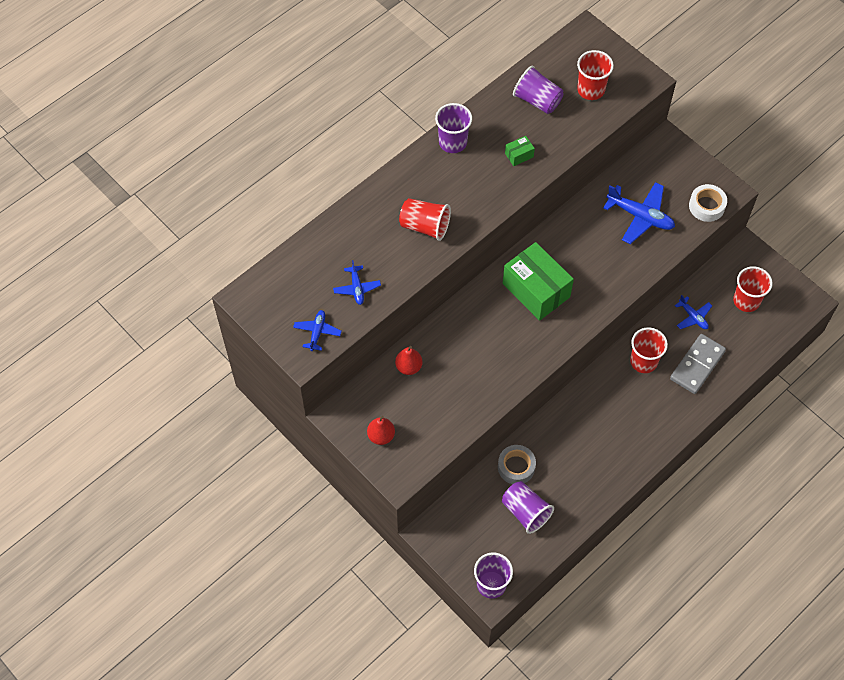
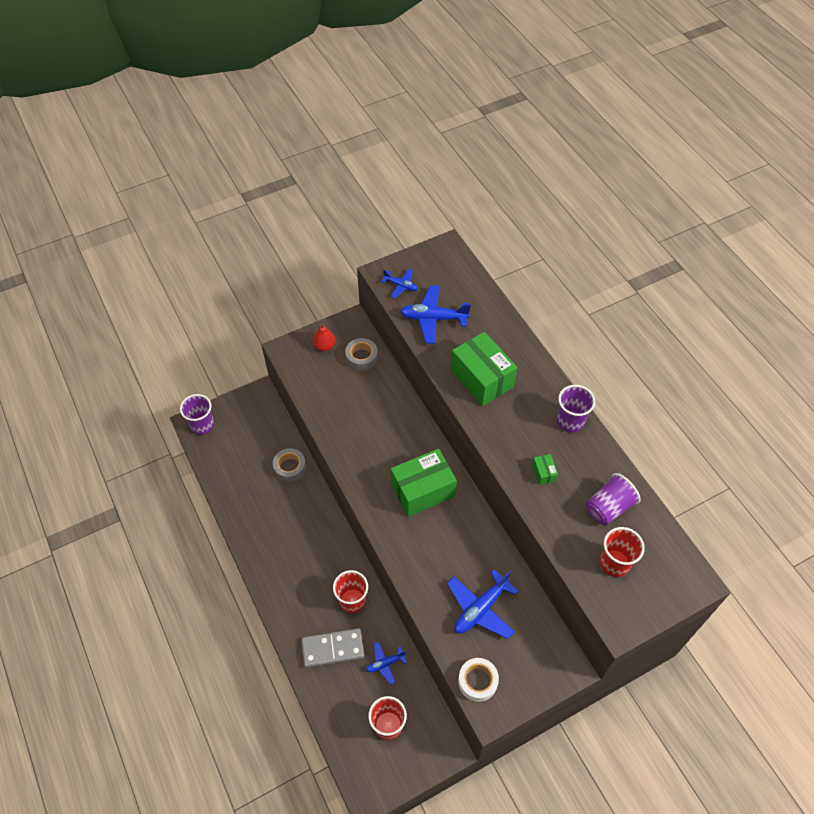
camera: 105 degrees right, 5 degrees down
(357, 288) = (433, 318): blue plane -> blue plane, size x1.77
(386, 391) = (361, 357): none -> grey tape
(408, 367) = (378, 377): red pear -> none
(425, 226) = (481, 379): red cup -> green box
(525, 512) = (249, 464): purple cup -> none
(697, 365) = (333, 649): grey domino -> grey domino turned 60 degrees counterclockwise

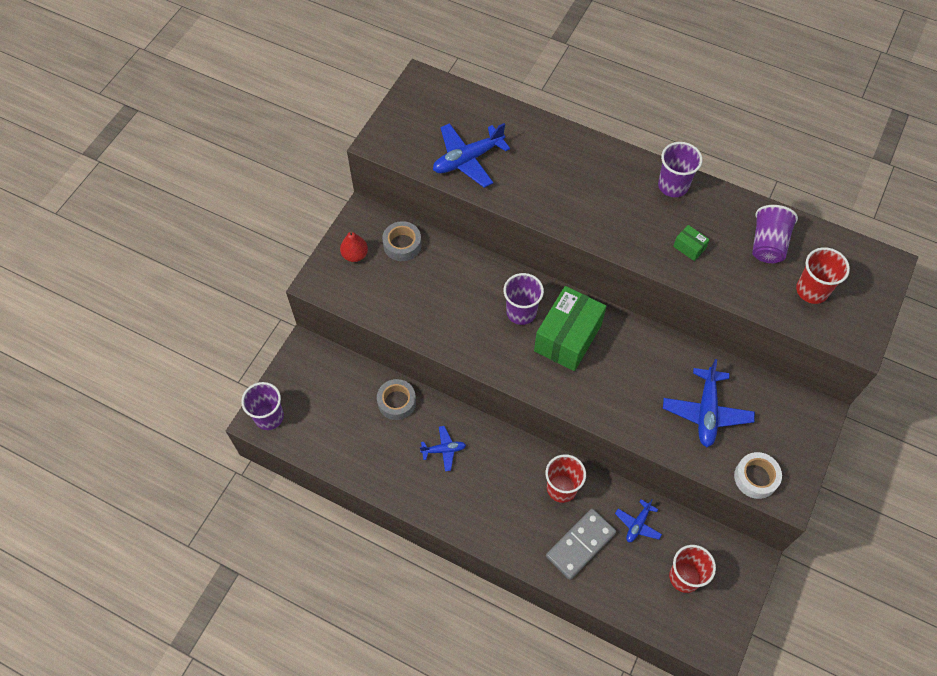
camera: 35 degrees left, 5 degrees up
(401, 285) = (407, 144): blue plane -> blue plane (444, 450)
(405, 452) = (521, 312): none -> purple cup
(481, 379) = (562, 192): green box -> none

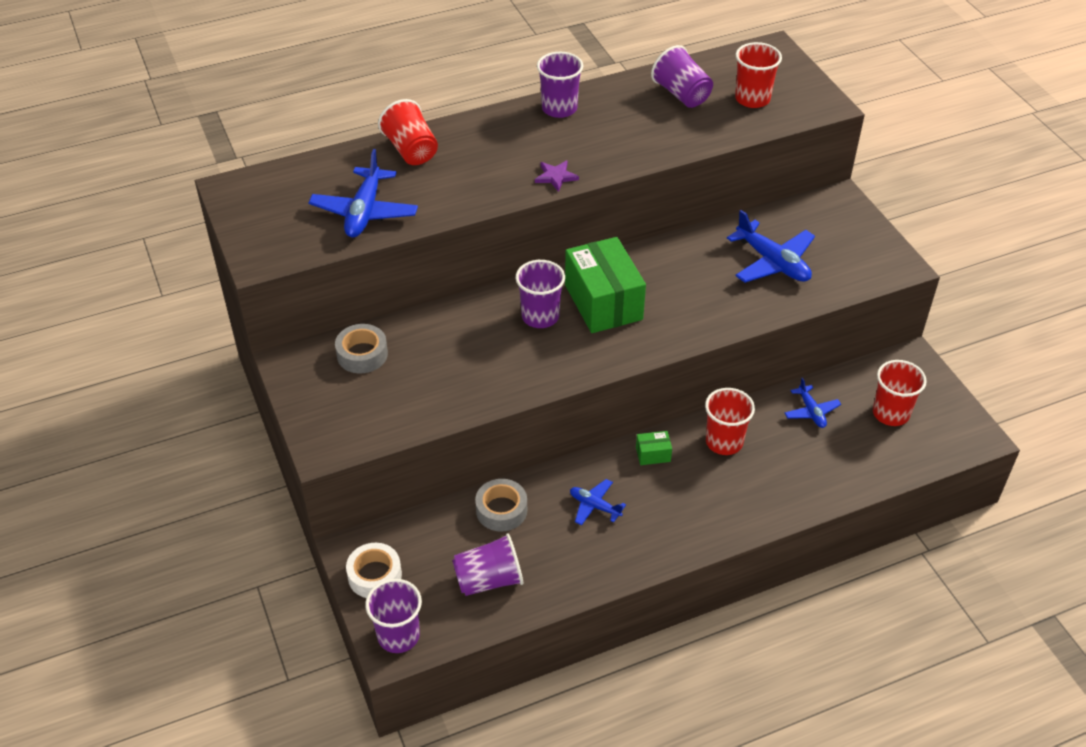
camera: 50 degrees left, 15 degrees down
(342, 433) = (489, 580): none -> purple cup
(355, 255) = (328, 398): red pear -> none
(444, 450) = (594, 506): blue plane -> blue plane turned 90 degrees counterclockwise
(546, 139) = (411, 150): none -> red cup
(580, 545) = (794, 466): grey domino -> none
(603, 233) = (555, 177): none -> purple star
(689, 247) = (632, 137): green box -> green box (653, 454)
(755, 478) = (864, 273): white tape -> white tape (374, 575)

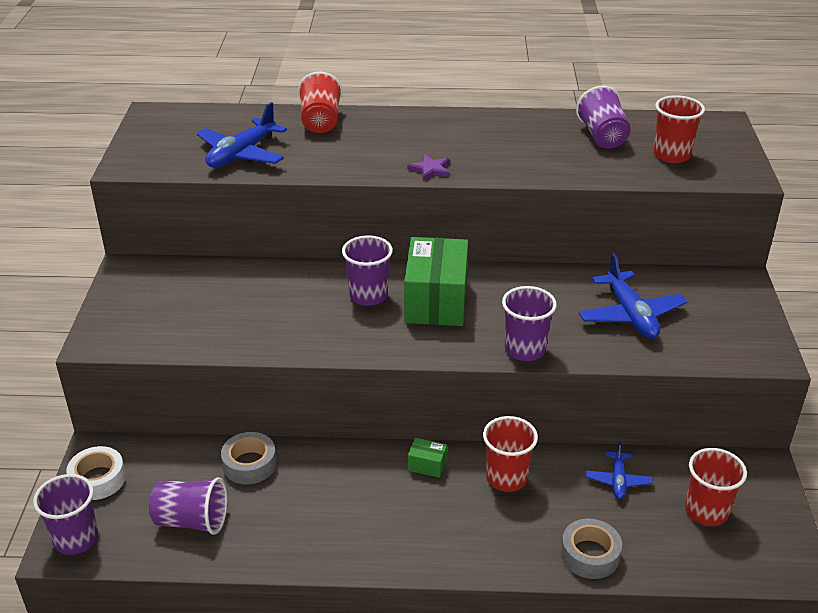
camera: 25 degrees right, 10 degrees down
(362, 354) = (190, 280): grey tape -> grey tape (590, 555)
(559, 108) = (477, 122): purple cup -> purple cup (525, 349)
(594, 506) = (337, 491): blue plane -> none

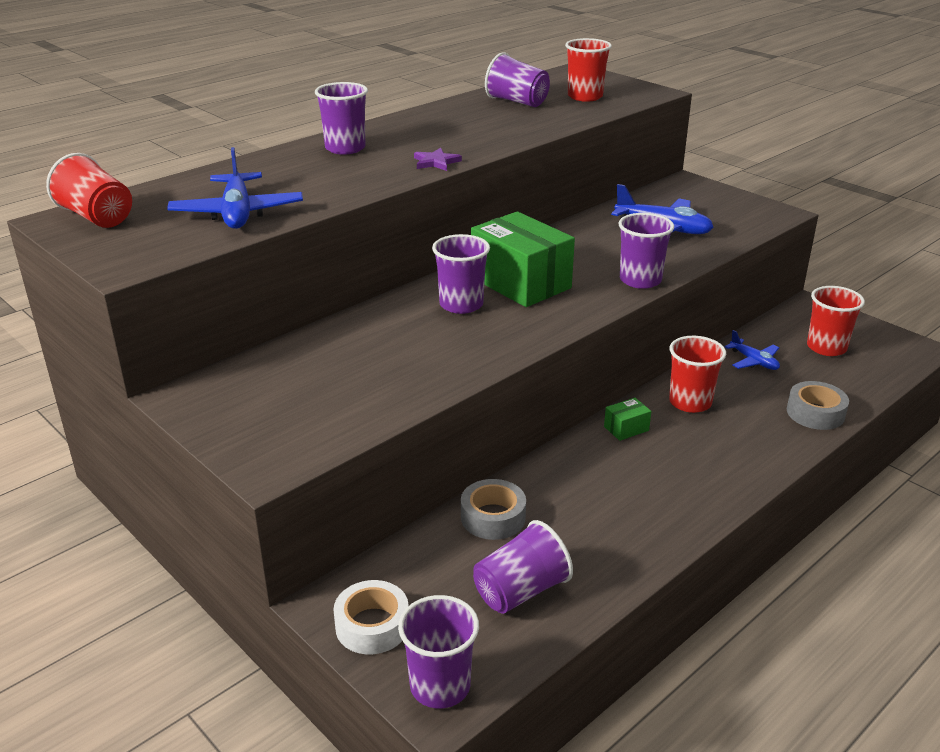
camera: 45 degrees left, 5 degrees down
(320, 121) = (264, 166): red cup -> red cup (97, 217)
(395, 128) = (345, 148): none -> purple cup

